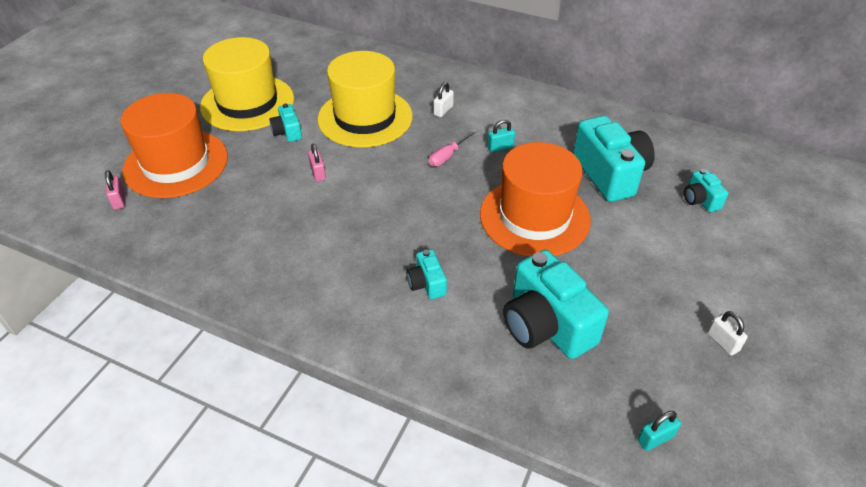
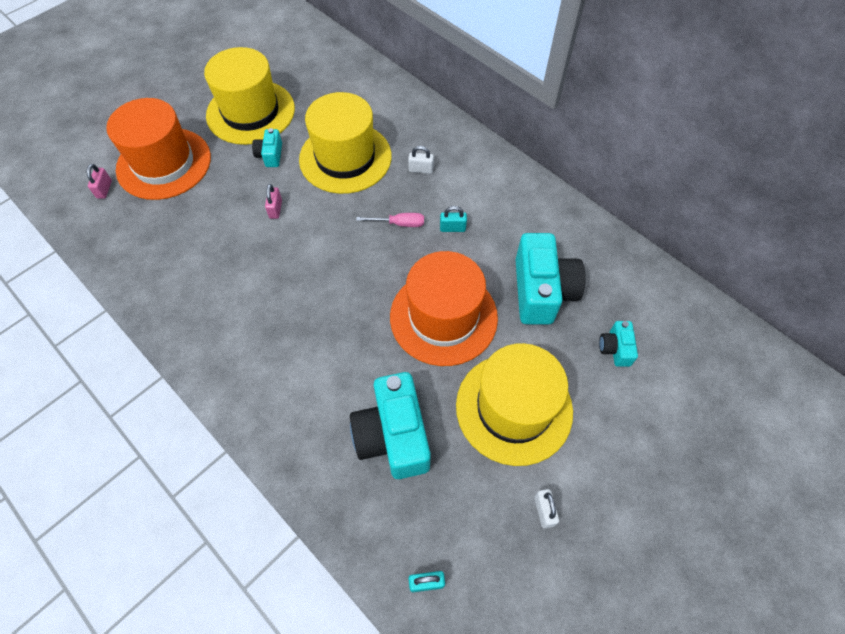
camera: 20 degrees right, 15 degrees up
(427, 283) = (312, 357): turquoise camera -> none
(443, 110) = (421, 169): white padlock -> white padlock turned 45 degrees clockwise
(448, 156) = (399, 224): pink screwdriver -> pink screwdriver turned 150 degrees counterclockwise
(643, 269) = (514, 408): none -> yellow hat

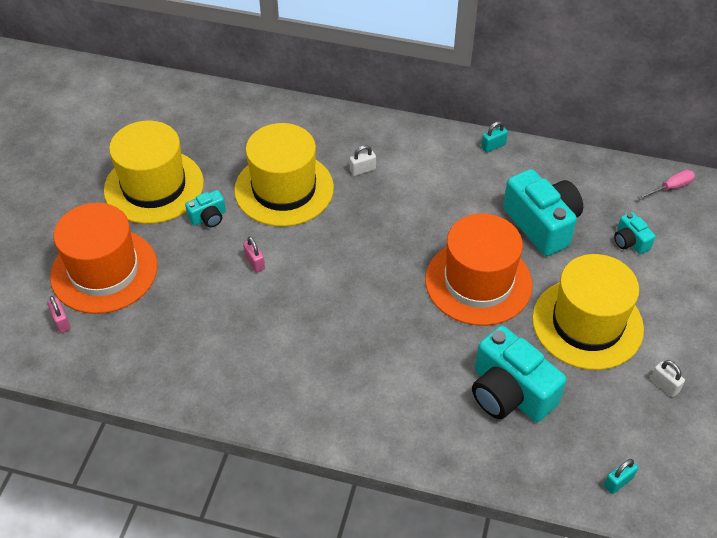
camera: 30 degrees left, 10 degrees down
(270, 155) = (208, 217): turquoise camera -> turquoise camera turned 90 degrees counterclockwise
(399, 224) = (380, 224): pink screwdriver -> pink screwdriver (671, 187)
(452, 228) = (429, 207): turquoise padlock -> turquoise padlock (493, 146)

